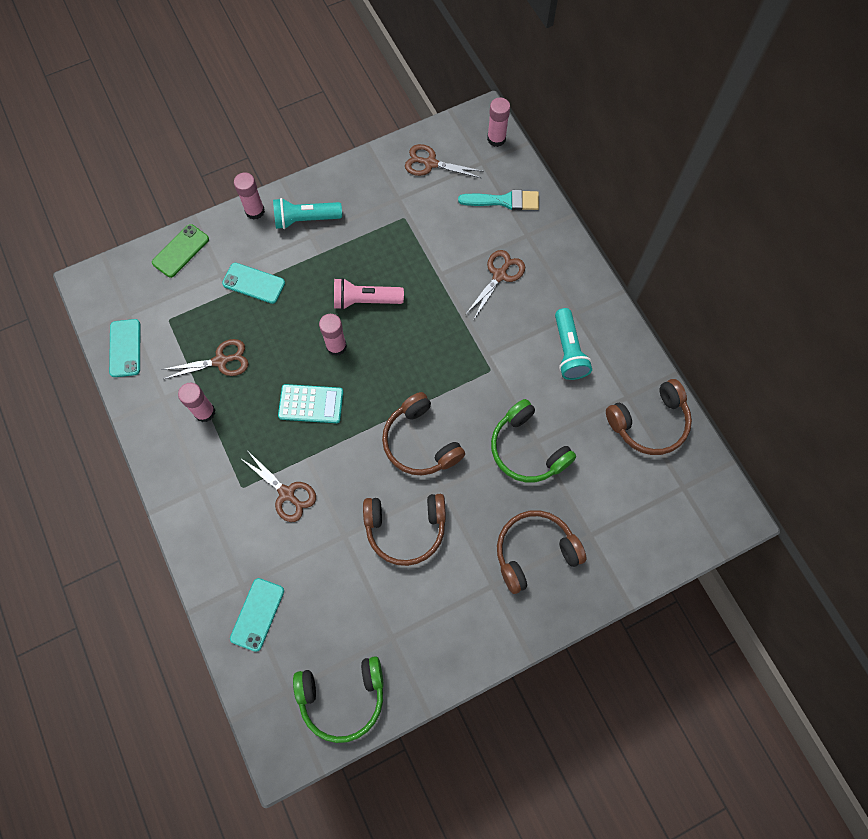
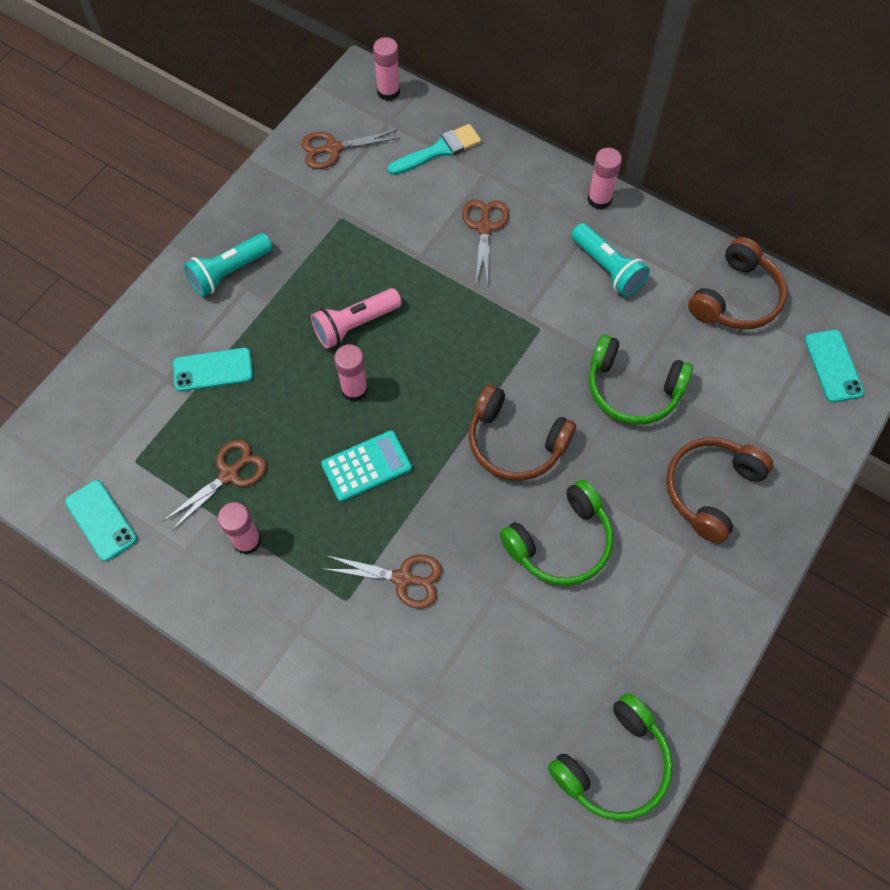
camera: 30 degrees left, 5 degrees down
(180, 251) = (100, 377): green phone -> none
(255, 211) = (163, 291): pink glue stick -> pink glue stick (599, 199)
(257, 614) = (457, 731): turquoise phone -> turquoise phone (833, 366)
(405, 529) = (561, 542): brown headphones -> green headphones

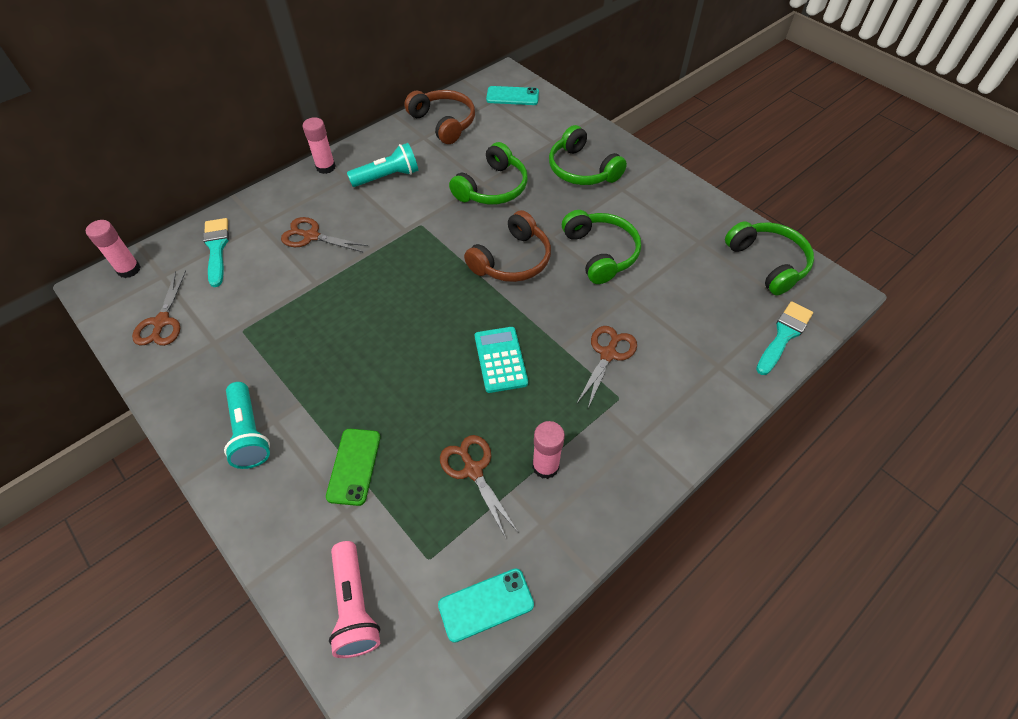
camera: 75 degrees left, 10 degrees down
(213, 370) = (354, 466): turquoise phone -> green phone
(354, 390) = (424, 354): pink glue stick -> none
(355, 325) = (360, 341): pink flashlight -> pink flashlight (354, 606)
(488, 790) = (783, 336): none -> turquoise brush
(710, 489) = (581, 169): brown headphones -> green headphones

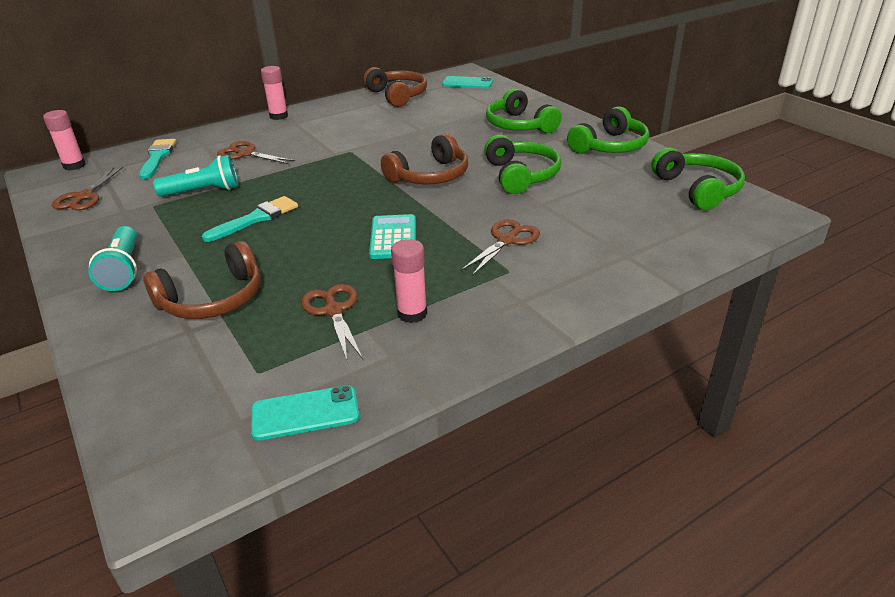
camera: 10 degrees right, 20 degrees down
(354, 466) = (213, 299): green phone -> brown headphones
(354, 606) = (163, 401): pink flashlight -> none
(387, 177) = (332, 123): turquoise flashlight -> turquoise flashlight (203, 191)
(492, 188) = (428, 133): green headphones -> green headphones (610, 146)
(783, 336) = (705, 239): turquoise brush -> turquoise brush (256, 219)

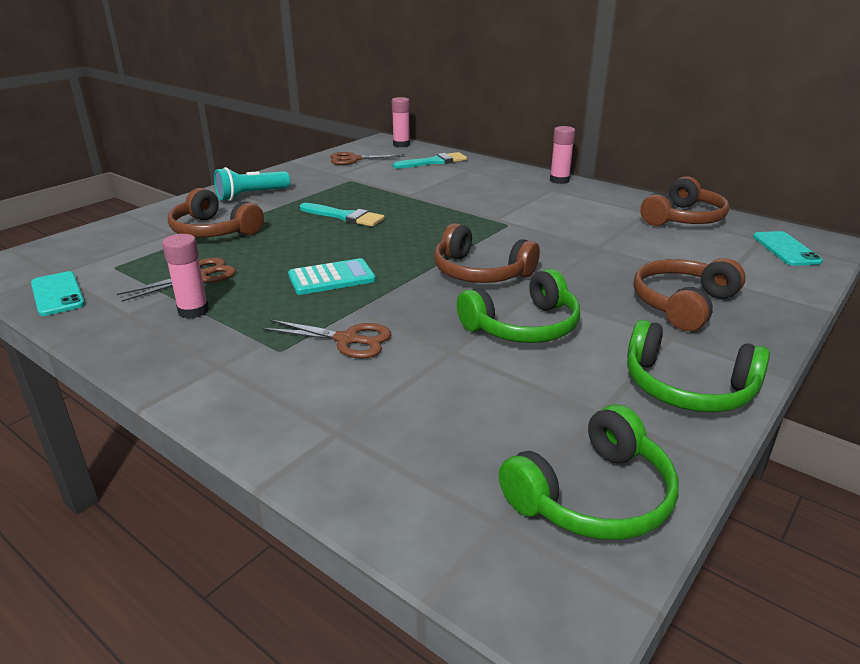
camera: 70 degrees right, 5 degrees down
(203, 191) = (383, 189): turquoise flashlight -> none
(246, 154) = (465, 187): brown scissors -> none
(519, 125) = (682, 304): green headphones -> brown headphones

